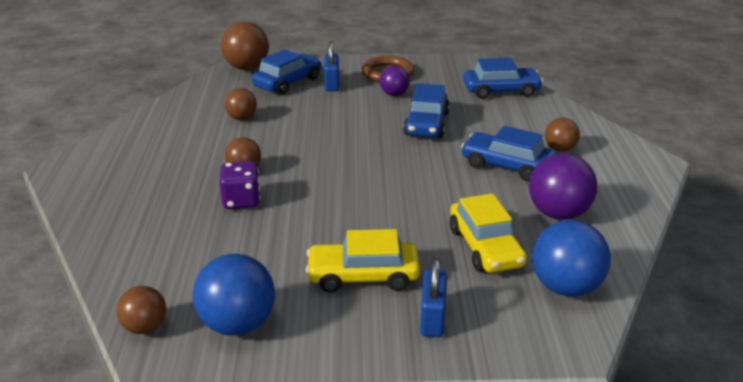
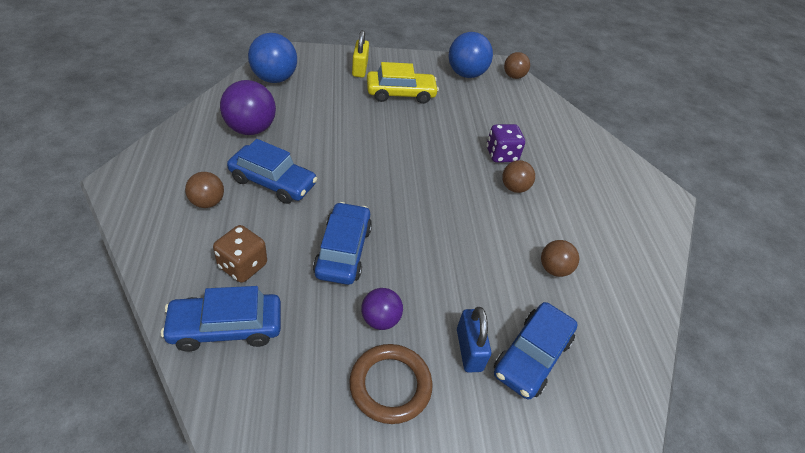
camera: 170 degrees right, 15 degrees up
(246, 67) = (610, 406): brown ball -> none
(432, 318) = (359, 69): blue padlock -> yellow padlock
(485, 247) = (317, 106): yellow car -> none
(505, 115) = (242, 266): none -> brown dice

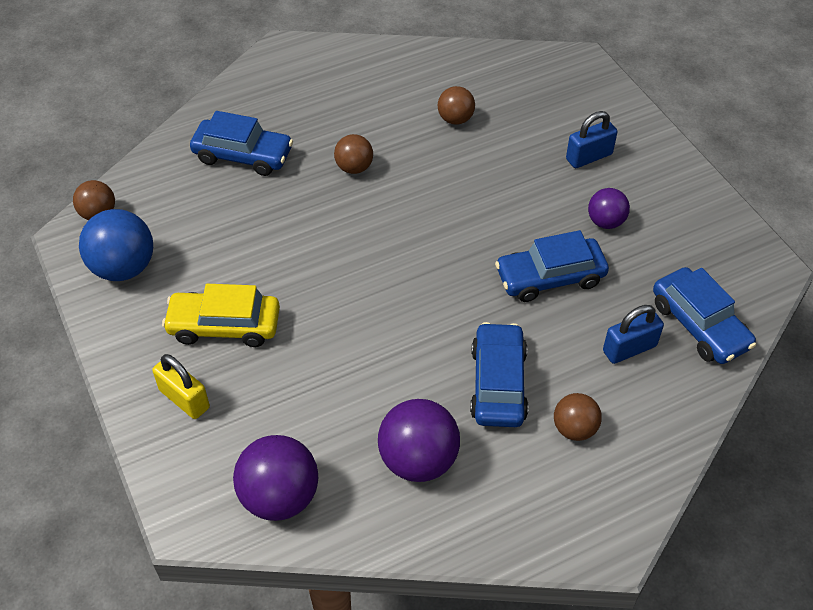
camera: 105 degrees left, 5 degrees up
(242, 266) = (629, 348): brown dice -> blue padlock
(274, 79) = (280, 496): blue ball -> purple ball
(359, 69) = (184, 399): yellow padlock -> yellow padlock turned 60 degrees clockwise
(390, 385) = (659, 195): brown ring -> none
(400, 93) = (224, 326): yellow car -> yellow car turned 60 degrees counterclockwise
(501, 155) = (300, 190): purple dice -> none
(532, 356) = (564, 118): blue car -> blue car (243, 155)

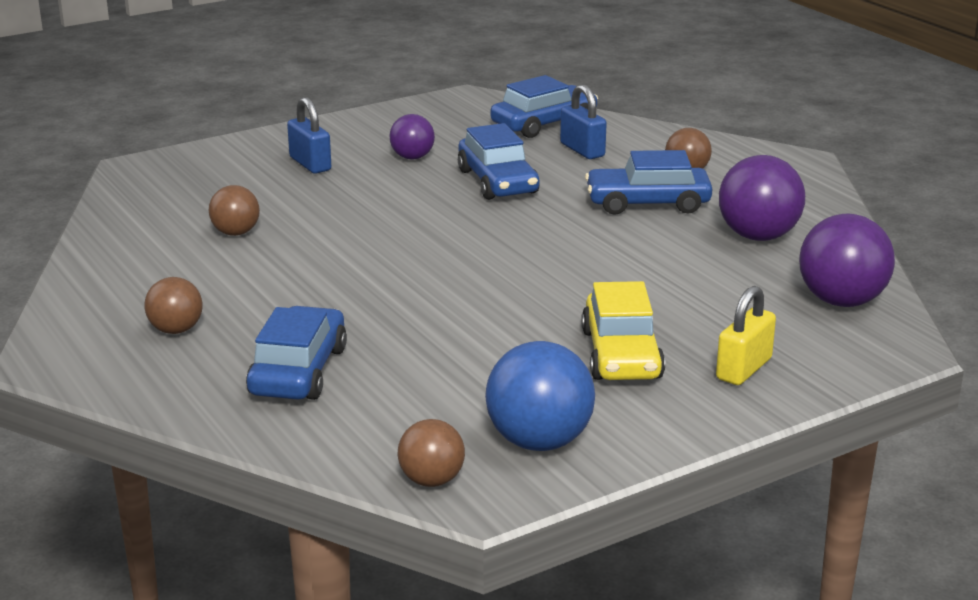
camera: 95 degrees left, 25 degrees down
(354, 168) = (326, 290): brown ball -> brown ball (176, 330)

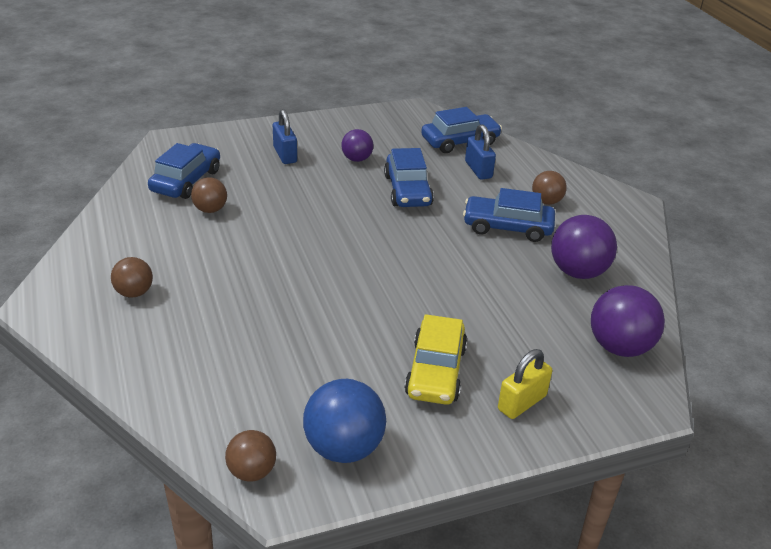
camera: 10 degrees right, 10 degrees up
(298, 371) = (201, 346): blue car -> blue car (186, 181)

